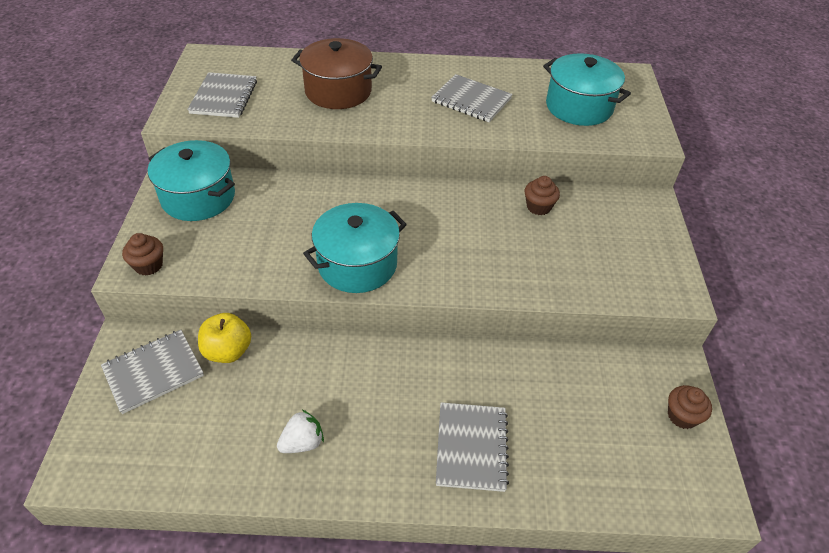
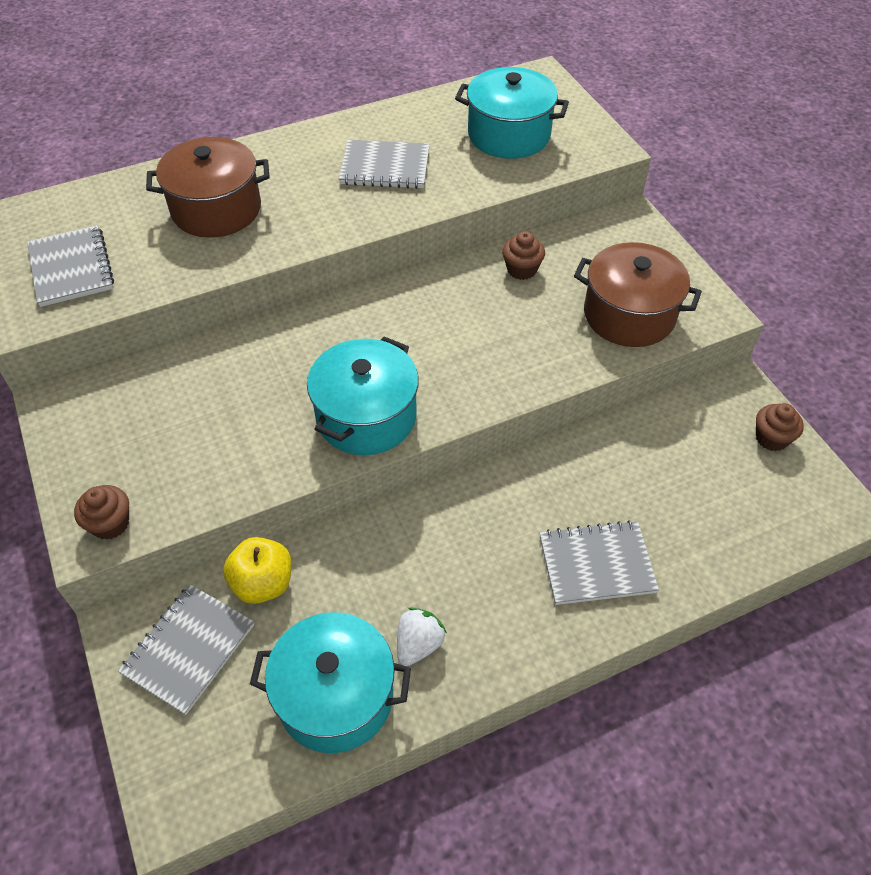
camera: 25 degrees left, 5 degrees up
(198, 197) = (111, 412): turquoise pot -> turquoise pot (336, 696)
(471, 447) = (596, 564): grey notebook -> grey notebook turned 75 degrees counterclockwise
(604, 269) = (629, 315): none -> brown pot

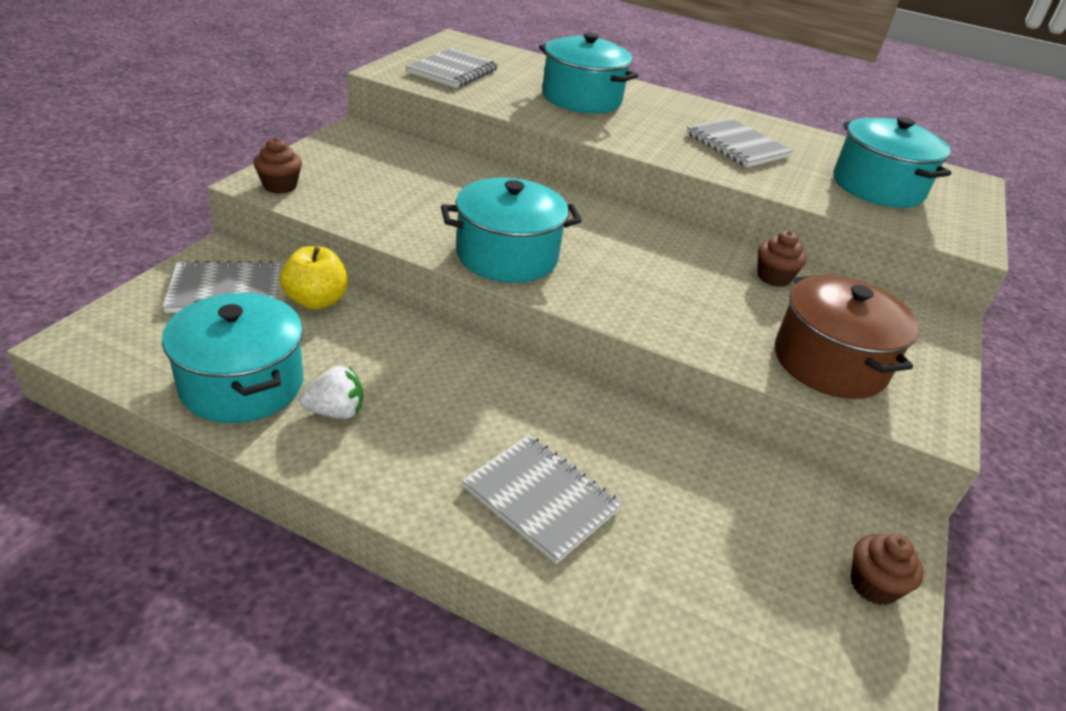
camera: 45 degrees right, 15 degrees down
(216, 209) = (581, 98): brown pot -> turquoise pot

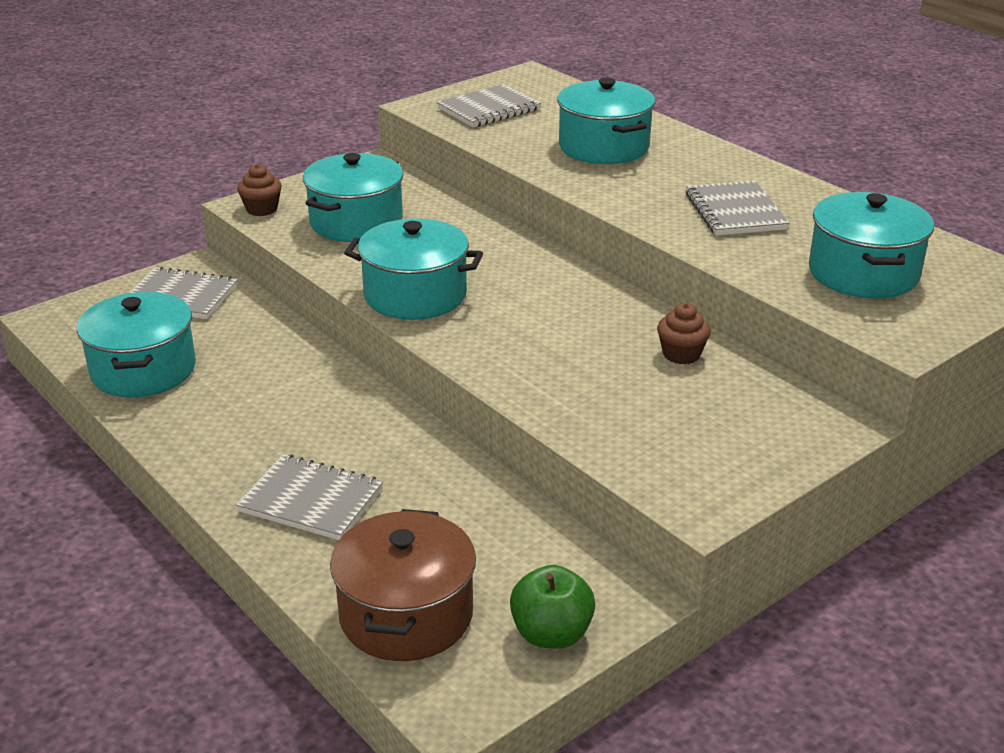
camera: 30 degrees right, 5 degrees down
(316, 301) = (249, 316): yellow apple -> none
(335, 411) = (199, 403): white strawberry -> none
(387, 189) = (356, 222): none -> turquoise pot
(541, 499) = (311, 500): grey notebook -> grey notebook turned 45 degrees counterclockwise
(829, 362) = (651, 438): brown pot -> brown pot (406, 615)
(873, 585) = (551, 634): brown cupcake -> green apple

